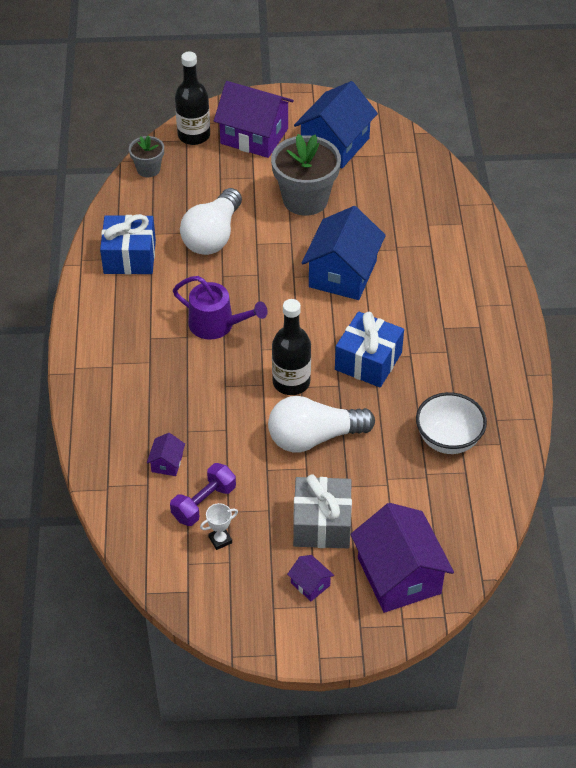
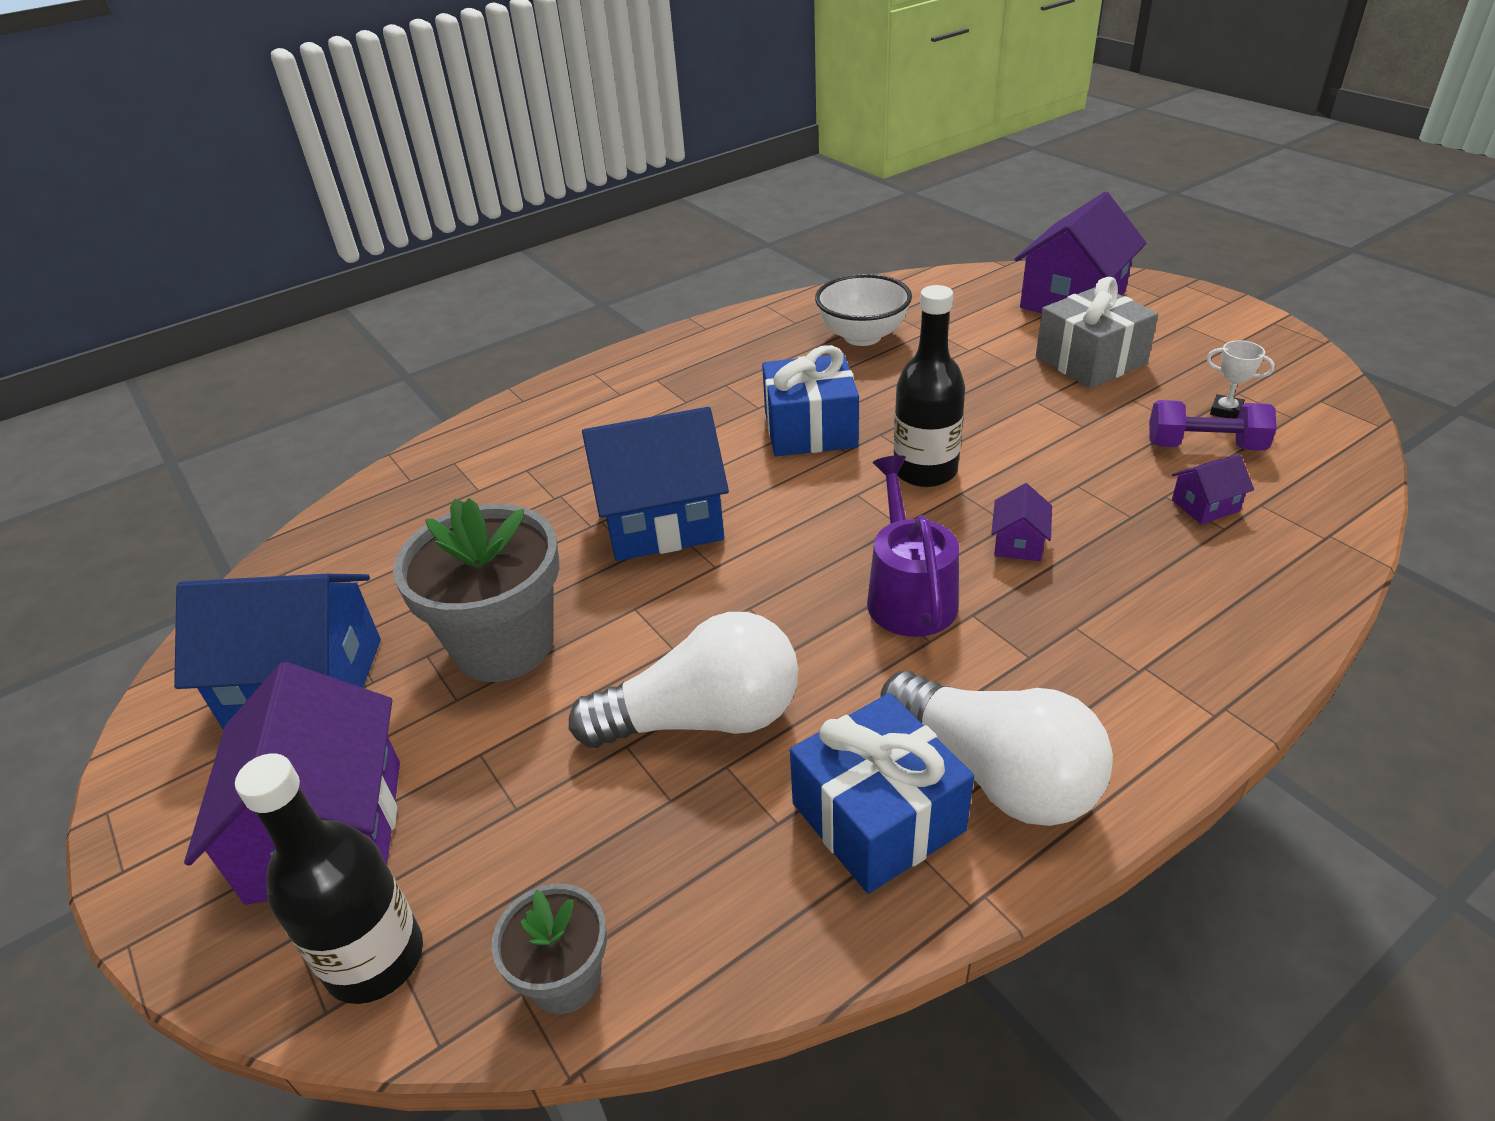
camera: 120 degrees left, 10 degrees down
(310, 584) = (1169, 337): purple house -> purple house (1018, 543)
(314, 437) = (986, 415): white light bulb -> white light bulb (996, 773)

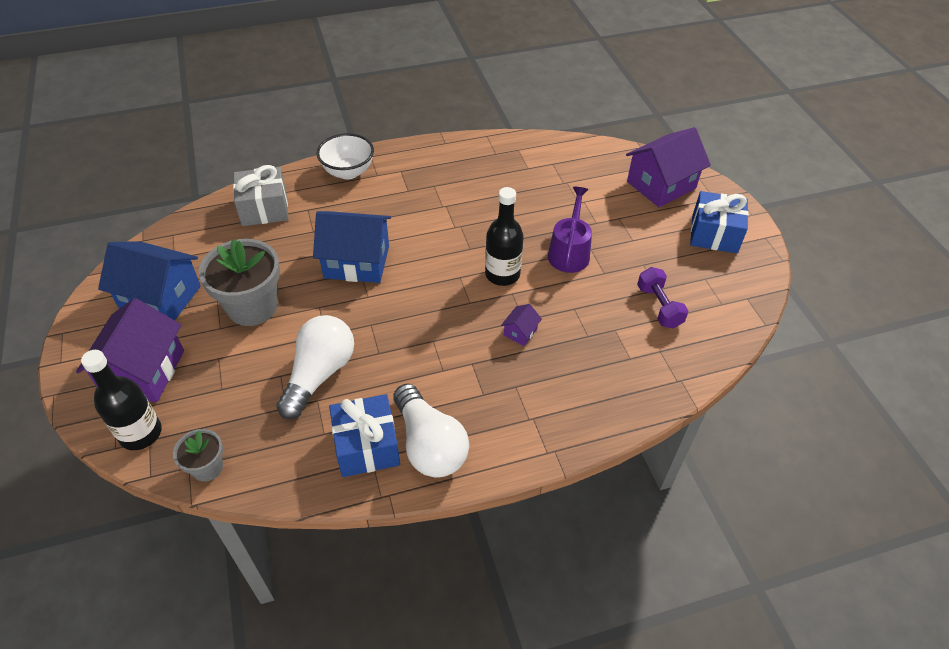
camera: 15 degrees right, 10 degrees up
(703, 718) = (319, 374): white light bulb -> white light bulb turned 75 degrees counterclockwise
(810, 429) = (460, 229): blue gift -> blue gift (714, 234)
(862, 336) = (526, 175): white bowl -> white bowl (348, 172)
(909, 594) = (449, 342): purple watering can -> purple watering can (569, 252)
(1090, 361) = (639, 231): grey gift -> grey gift (264, 208)
(1205, 446) = (659, 306): purple dumbbell -> purple dumbbell turned 45 degrees clockwise
(1205, 505) = (630, 342): purple house -> none
(1226, 411) = (688, 288): white trophy -> none

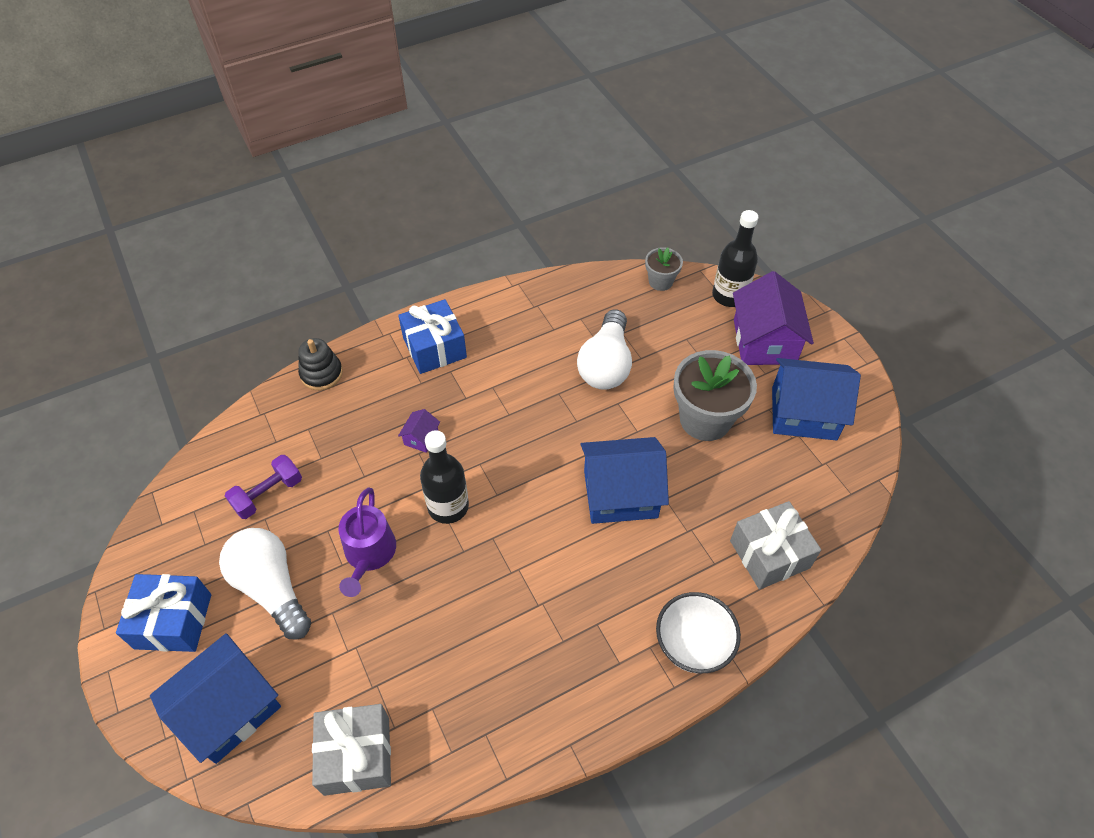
camera: 170 degrees right, 5 degrees up
(366, 446) = (541, 315): blue gift -> blue gift (434, 348)
(429, 445) = (489, 323): white light bulb -> white light bulb (271, 588)
(576, 155) = (357, 755): none -> grey gift
(622, 414) = (321, 373): none -> black stacking toy
(659, 306) = (268, 494): purple dumbbell -> purple dumbbell turned 75 degrees clockwise
(661, 185) = (229, 709): purple house -> blue house

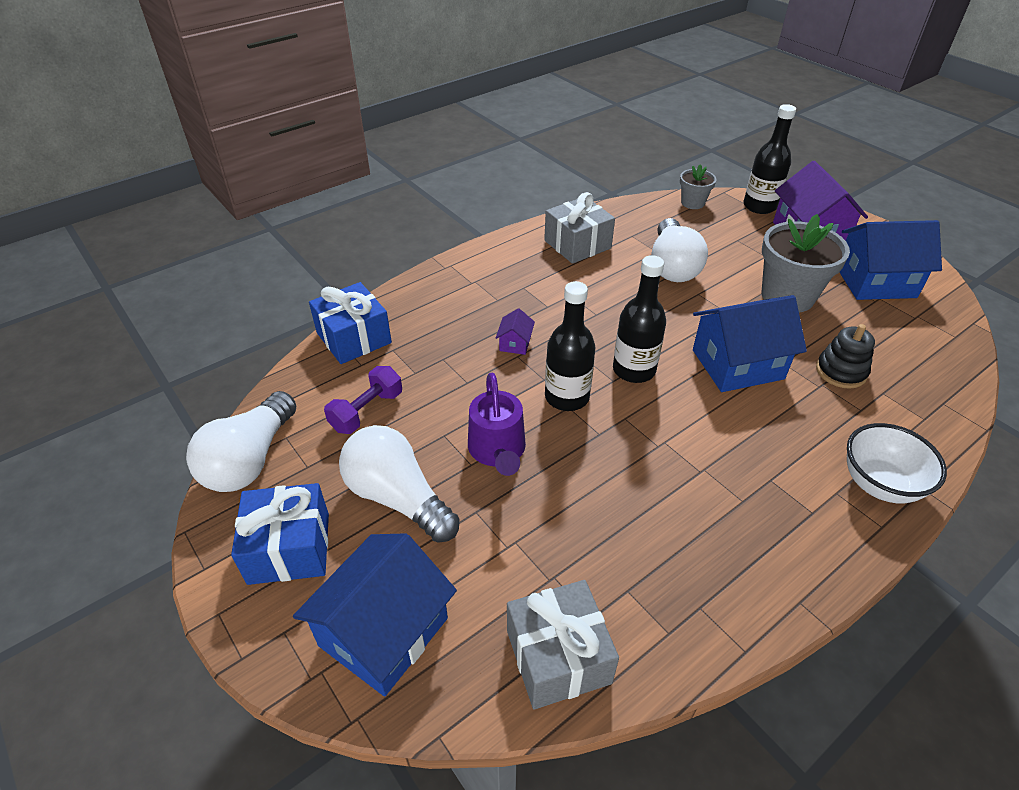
camera: 10 degrees left, 10 degrees down
(159, 529) = (250, 460): none -> white light bulb
(321, 373) = (392, 303): black stacking toy -> black stacking toy (841, 371)
(434, 348) = (500, 271): blue gift -> blue gift (354, 338)
(520, 485) = (634, 370): none -> black bottle
(769, 554) = (909, 395): grey gift -> grey gift (577, 244)

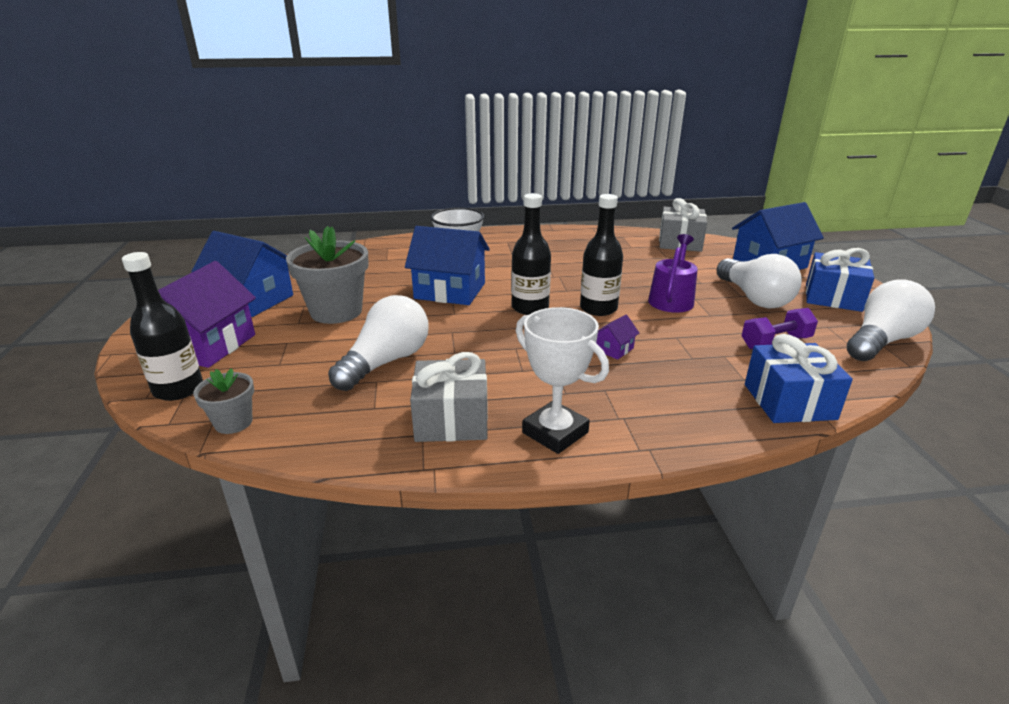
camera: 150 degrees left, 15 degrees down
(508, 258) = (555, 432): none -> white trophy
(841, 371) = (390, 271): black stacking toy -> none

